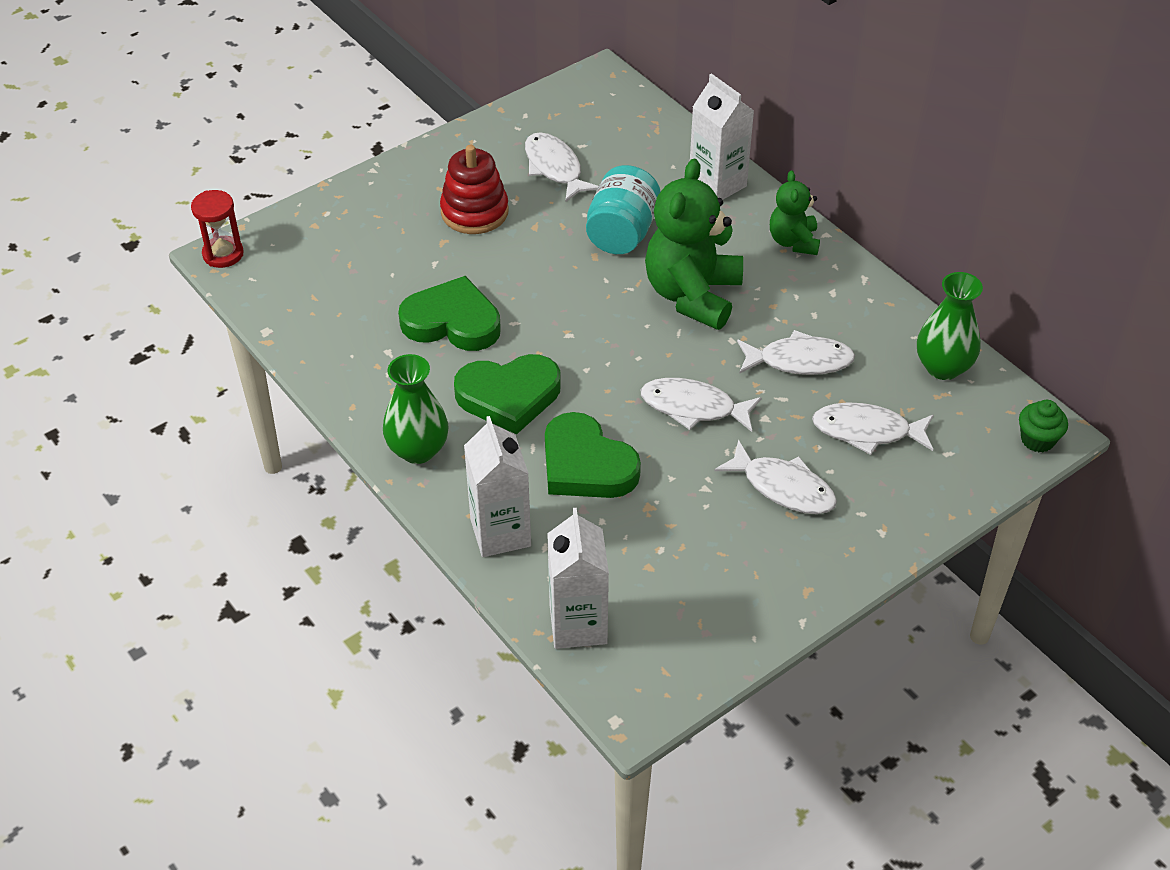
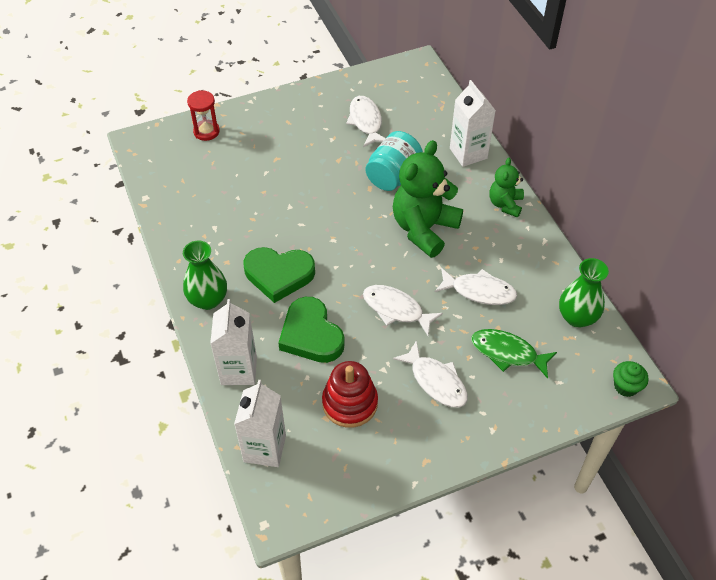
camera: 15 degrees right, 5 degrees up
(223, 254) = (138, 140): red hourglass -> red hourglass (206, 131)
(452, 322) = (262, 215): green heart -> none
(474, 212) = (303, 142): red stacking toy -> red stacking toy (350, 403)
(867, 431) = (507, 353): white fish -> green fish

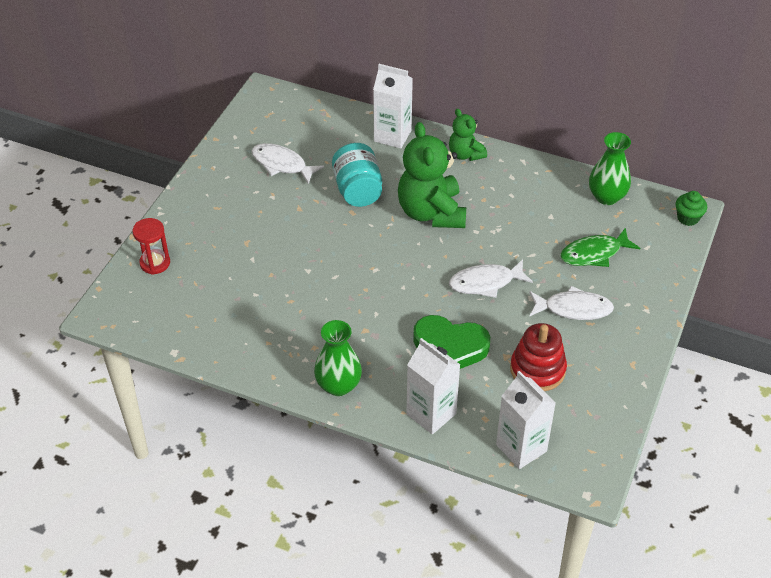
camera: 45 degrees left, 5 degrees down
(279, 275) = (368, 325): green heart -> none
(479, 291) = (524, 227): white fish -> none

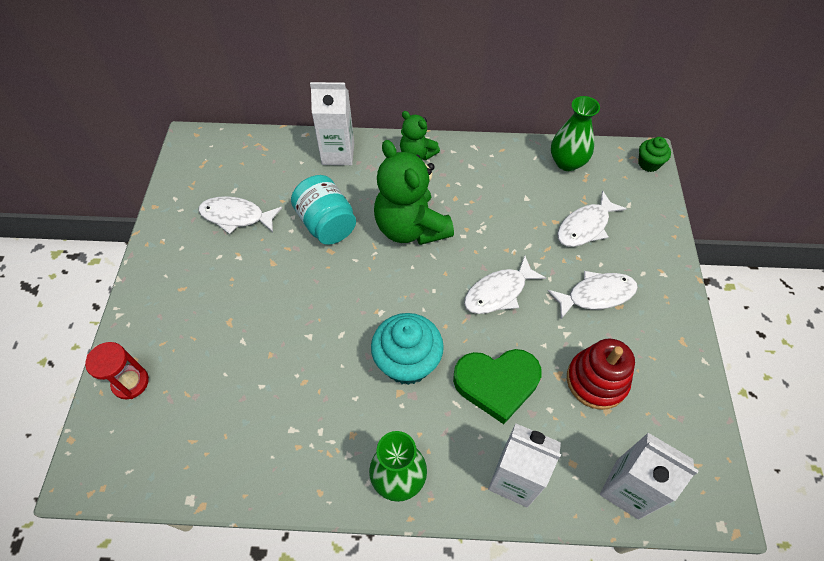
camera: 20 degrees left, 10 degrees up
(381, 311) = (407, 362): none -> turquoise cupcake
(594, 253) = (585, 226): green fish -> white fish

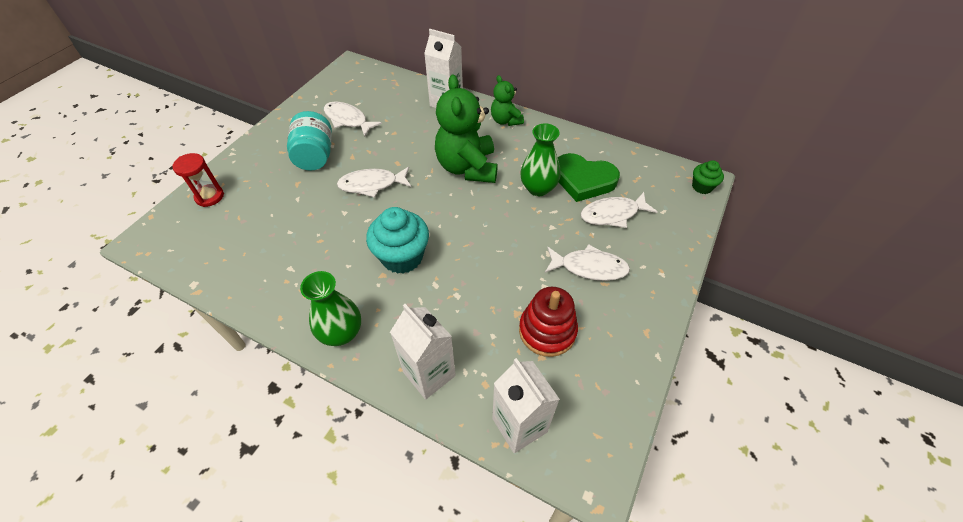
camera: 25 degrees right, 5 degrees down
(326, 224) = (406, 145): turquoise jar -> turquoise jar (315, 156)
(497, 383) = (461, 299): green heart -> green heart (583, 180)
(498, 292) = (507, 235): white fish -> white fish (372, 185)
(567, 162) = (627, 163): green vase -> green vase (538, 188)

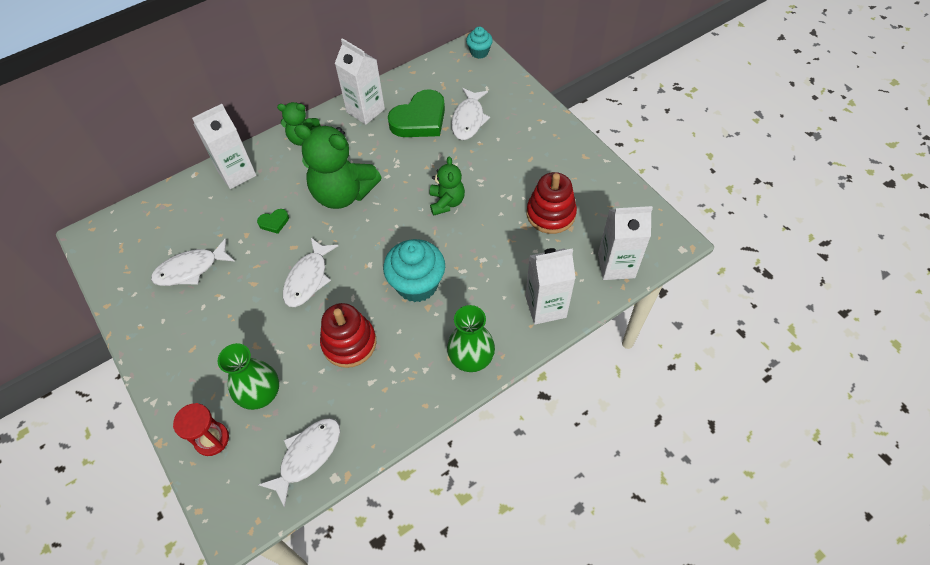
camera: 60 degrees left, 5 degrees up
(315, 156) = (225, 317): turquoise jar -> none
(322, 237) = (349, 343): none -> red stacking toy
(414, 142) = (274, 222): none -> green heart
(504, 239) = (446, 202): none -> green teddy bear
(538, 188) = (406, 154): green vase -> green vase (261, 394)
(563, 142) = (365, 110): none -> white carton
(589, 267) = (510, 160): white fish -> white fish (307, 456)
(702, 187) = (479, 52): green cupcake -> turquoise cupcake

